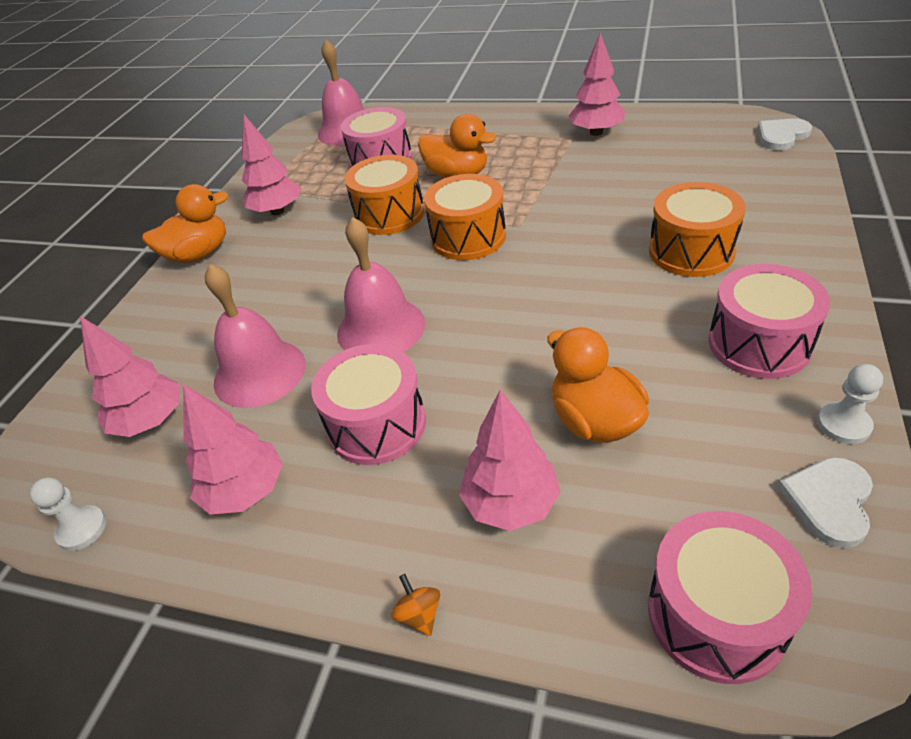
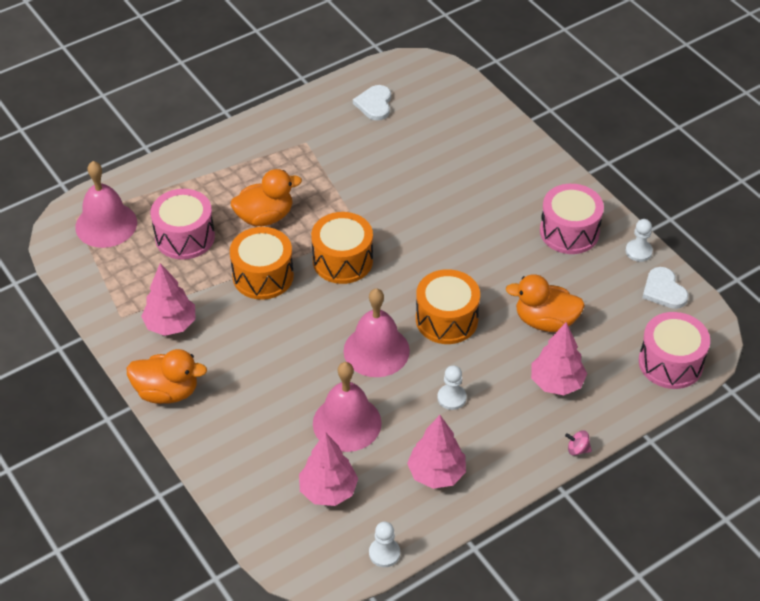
camera: 55 degrees left, 5 degrees up
(198, 254) = (167, 392): orange duck -> orange duck turned 90 degrees clockwise
(377, 424) = (451, 398): pink drum -> white pawn
(419, 614) = (577, 449): orange spinning top -> pink spinning top
(596, 132) = (315, 126): pink tree -> none
(691, 251) = (481, 193): orange drum -> orange drum (446, 319)
(781, 136) = (438, 72): white heart -> white heart (374, 104)

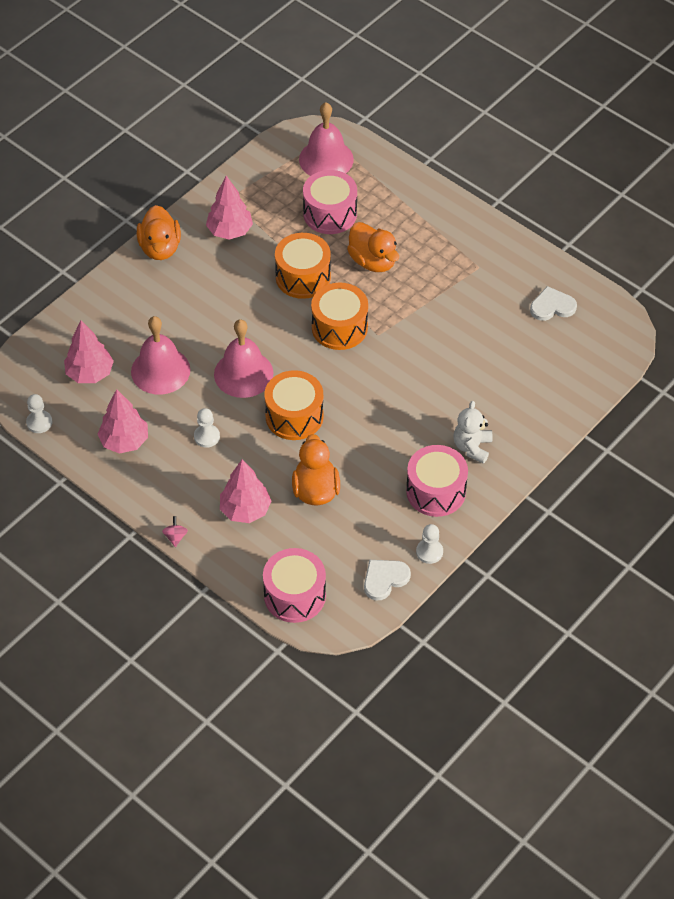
camera: 75 degrees right, 5 degrees up
(524, 195) = (472, 447): none -> white teddy bear

